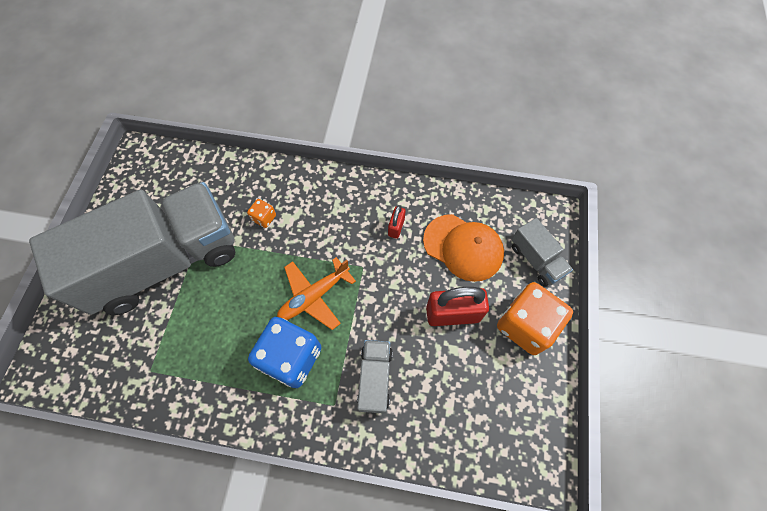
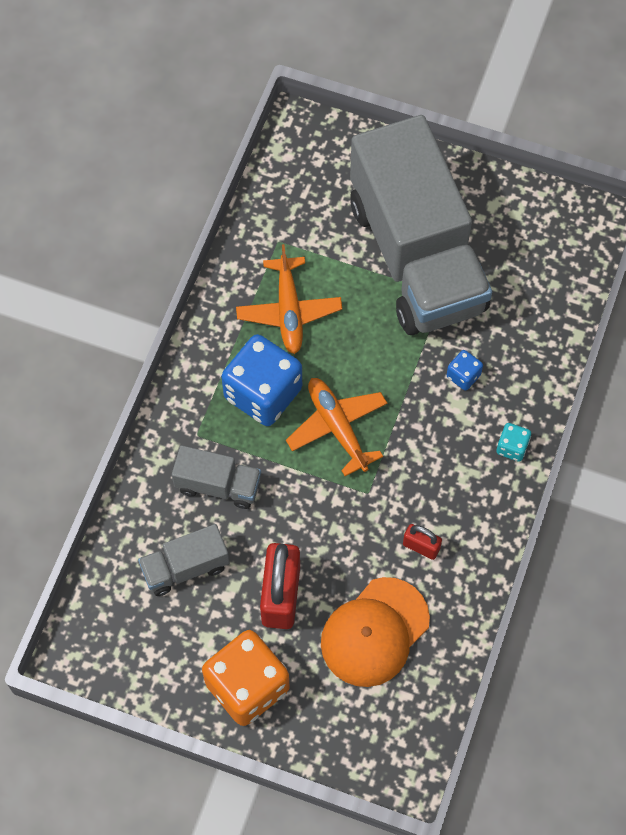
camera: 100 degrees right, 0 degrees up
(216, 350) = (289, 311): none -> orange plane
(264, 218) = (463, 376): orange dice -> blue dice
(315, 182) = (512, 447): none -> turquoise dice
(536, 260) = (338, 729): grey truck -> grey truck (185, 567)

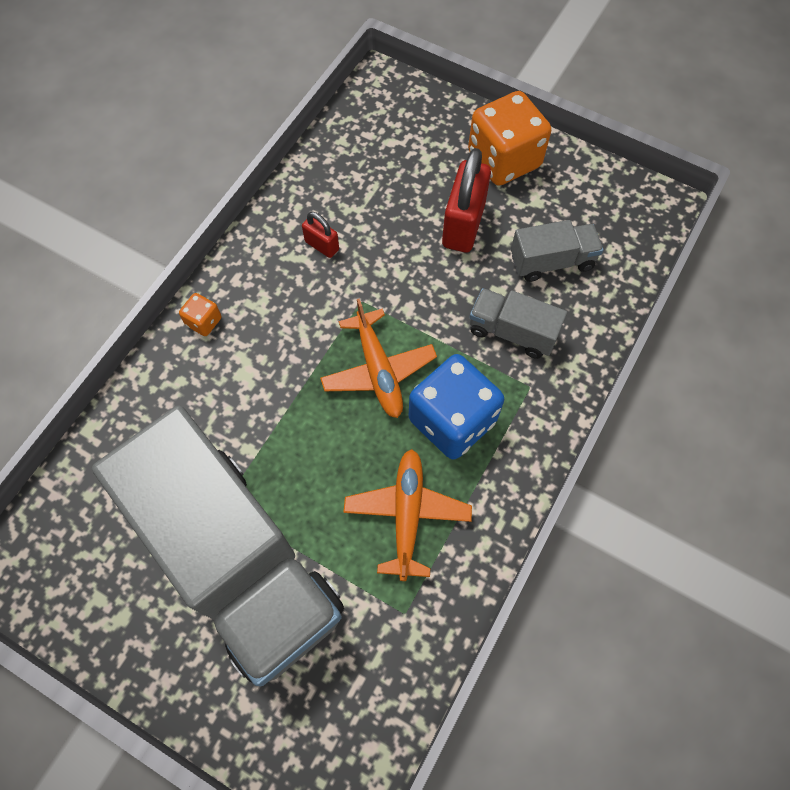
camera: 170 degrees left, 0 degrees up
(374, 632) = (383, 183): orange cap -> none
(416, 256) = (238, 561): grey truck -> grey truck turned 150 degrees clockwise
(463, 376) = (229, 404): blue dice -> none
(512, 447) = (204, 322): turquoise dice -> orange dice

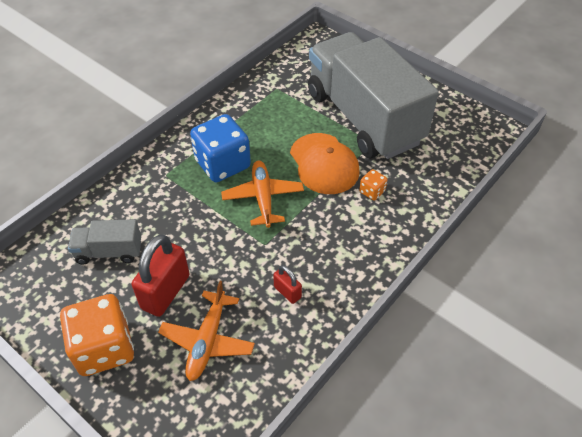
camera: 170 degrees left, 15 degrees down
(204, 322) = (386, 247): orange dice -> orange dice (372, 191)
(297, 447) = (324, 164): none -> orange cap
(407, 514) = (264, 125): orange plane -> orange plane (207, 341)
(512, 332) = (162, 208): grey truck -> none

